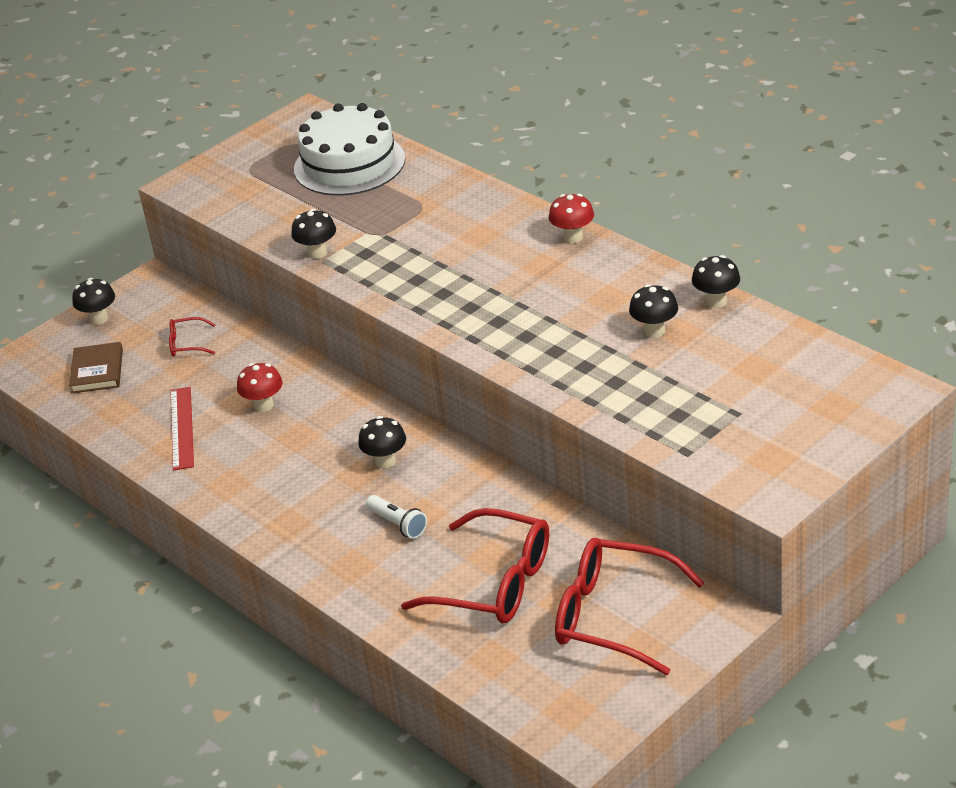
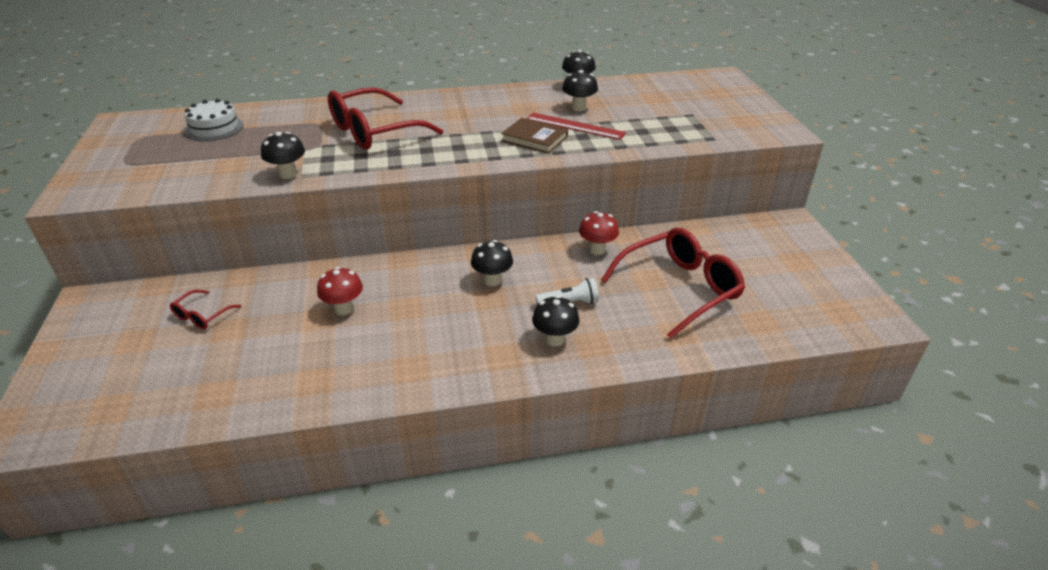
camera: 60 degrees left, 0 degrees up
(97, 371) = (140, 383): brown book -> brown book (534, 139)
(99, 319) = (74, 351): black mushroom -> black mushroom (555, 339)
(182, 428) = (301, 363): red ruler -> red ruler (575, 126)
(349, 164) = (214, 128): white cake -> white cake, size x0.56
(573, 237) = (446, 96): red mushroom -> red mushroom (597, 250)
(613, 616) = (757, 258): red glasses -> red glasses (374, 131)

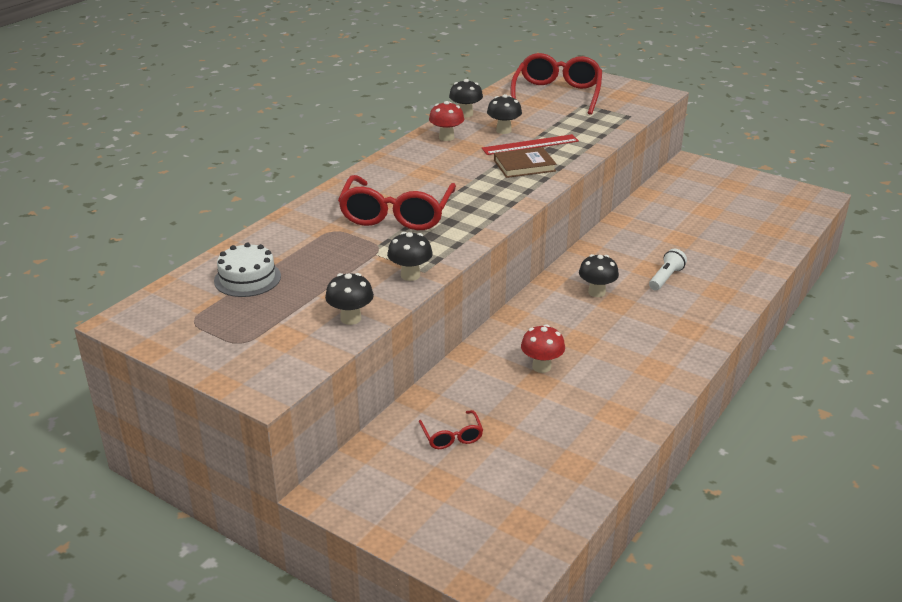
camera: 45 degrees left, 5 degrees down
(555, 339) = (697, 302): black mushroom -> black mushroom (351, 318)
(597, 250) = (620, 238): red mushroom -> red mushroom (446, 137)
(679, 288) = (705, 234): red glasses -> red glasses (557, 94)

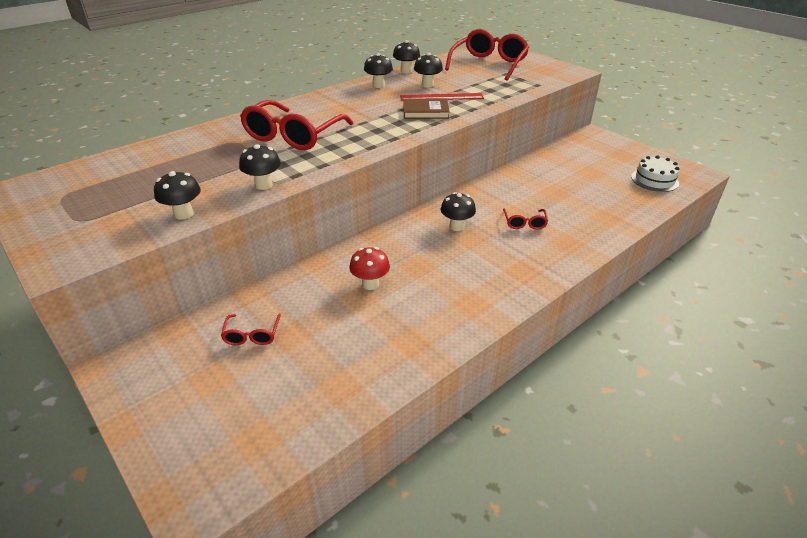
camera: 15 degrees right, 5 degrees up
(247, 278) = (135, 169): white cake -> white cake (654, 180)
(446, 137) = (378, 85): red mushroom -> black mushroom
(666, 278) = (524, 223): white flashlight -> red glasses

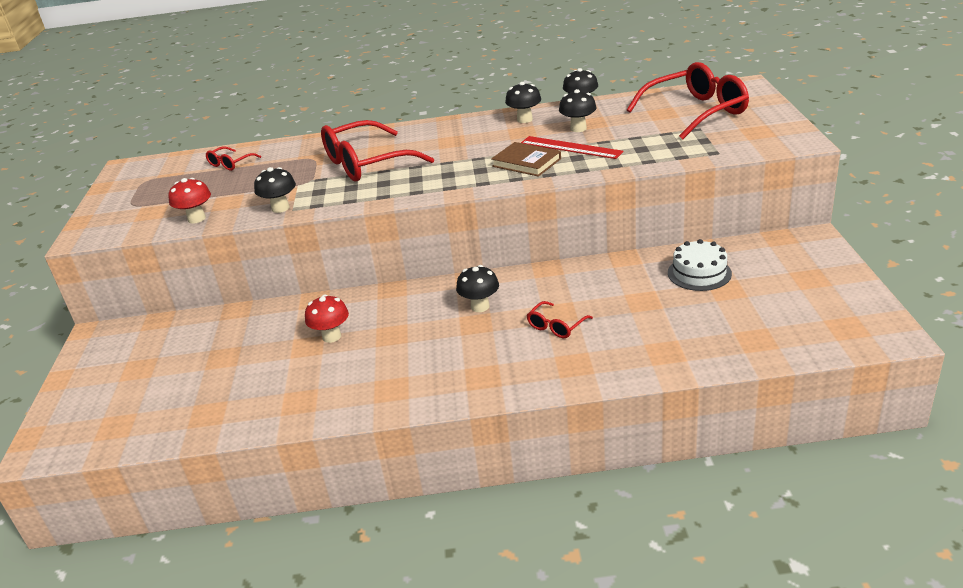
camera: 40 degrees right, 5 degrees down
(184, 214) = (196, 219): black mushroom -> red mushroom
(252, 335) = (199, 346): red glasses -> red glasses (230, 164)
(654, 180) = (806, 325): white cake -> white cake (699, 273)

